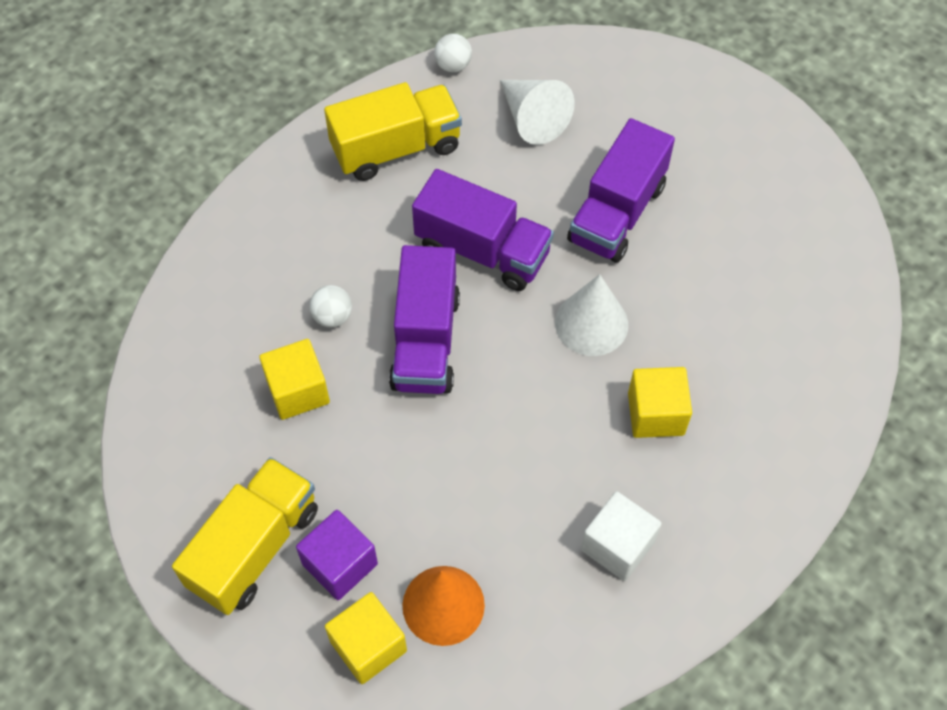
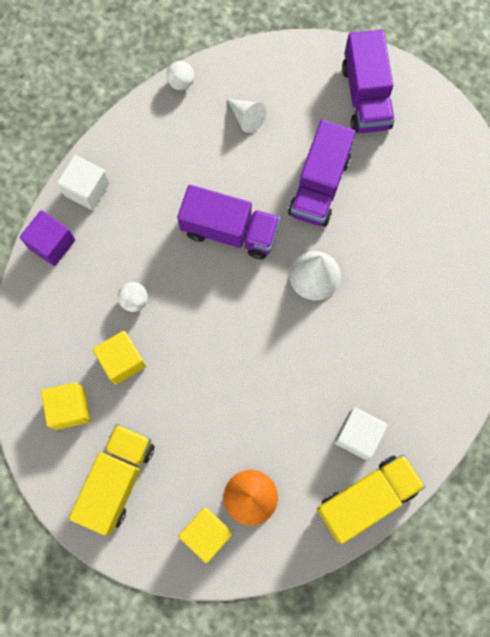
camera: 10 degrees left, 15 degrees up
(299, 171) = (87, 189): none -> white cube
(340, 564) = (177, 481): purple cube -> purple cube (52, 244)
(396, 148) = (153, 159): yellow truck -> yellow truck (366, 498)
(425, 341) = (203, 308): purple truck -> purple truck (365, 96)
(532, 118) = (246, 118): white cone -> white cone, size x0.66
(656, 414) = (369, 336): yellow cube -> yellow cube (69, 408)

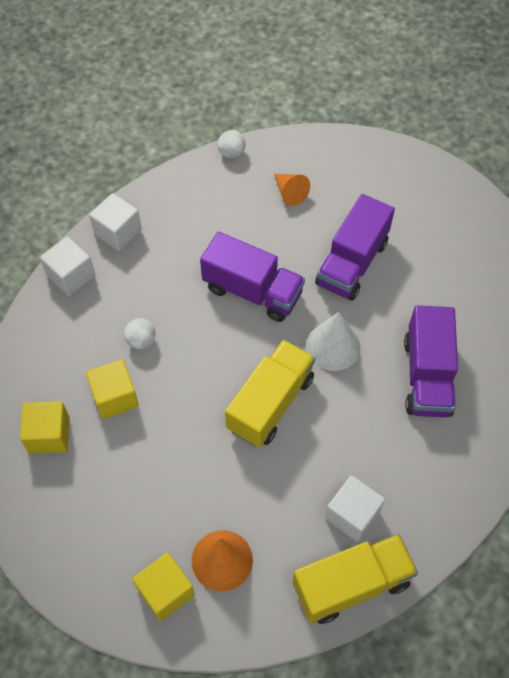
camera: 10 degrees right, 15 degrees down
(52, 244) = (71, 276): purple cube -> white cube
(117, 479) = (81, 516): yellow truck -> yellow truck (270, 403)
(246, 118) = (289, 192): white cone -> orange cone
(365, 96) = (412, 191): purple truck -> purple truck (427, 376)

